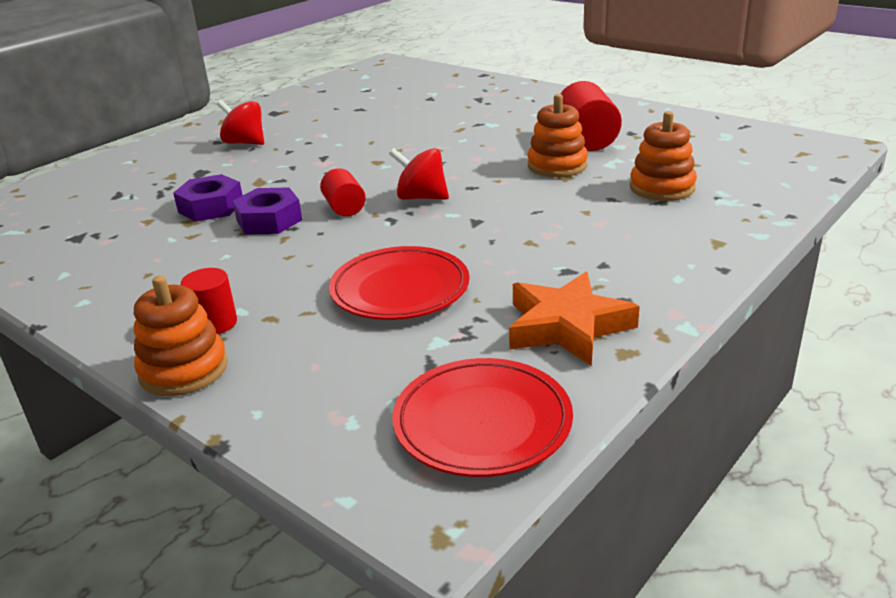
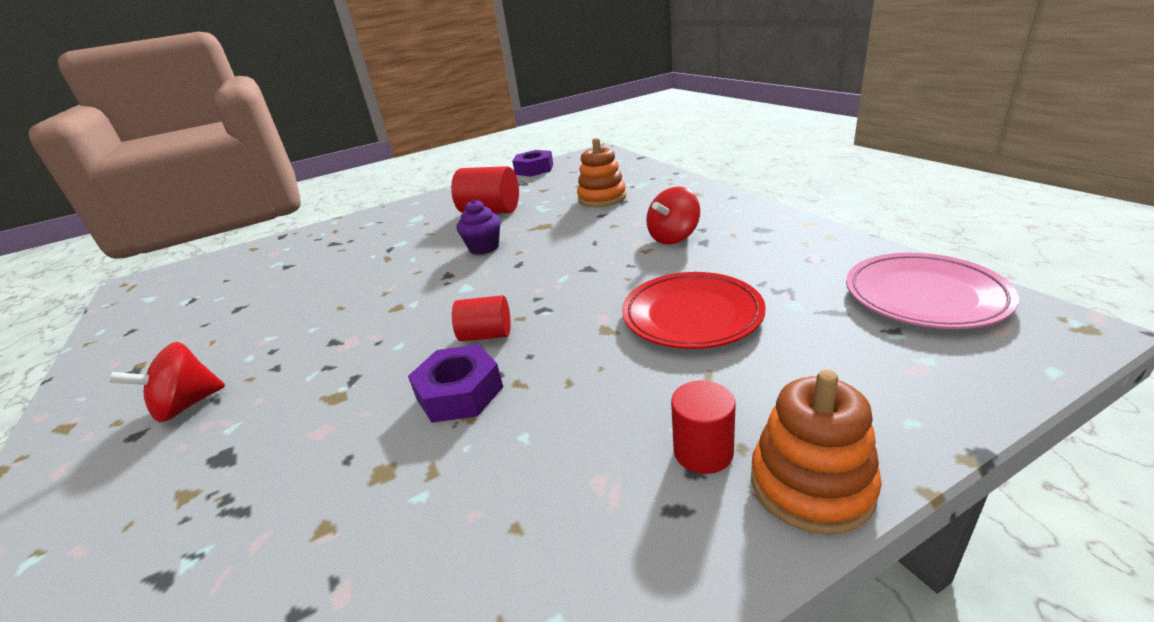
camera: 65 degrees left, 0 degrees up
(211, 207) = (359, 447): purple nut -> purple nut (534, 169)
(421, 197) = (512, 289): red spinning top -> red spinning top (673, 237)
(482, 423) = (924, 296): red plate -> pink plate
(498, 162) = (484, 247): none -> purple cupcake
(557, 166) = (522, 226): orange stacking toy -> none
(567, 326) = (788, 250): orange star -> none

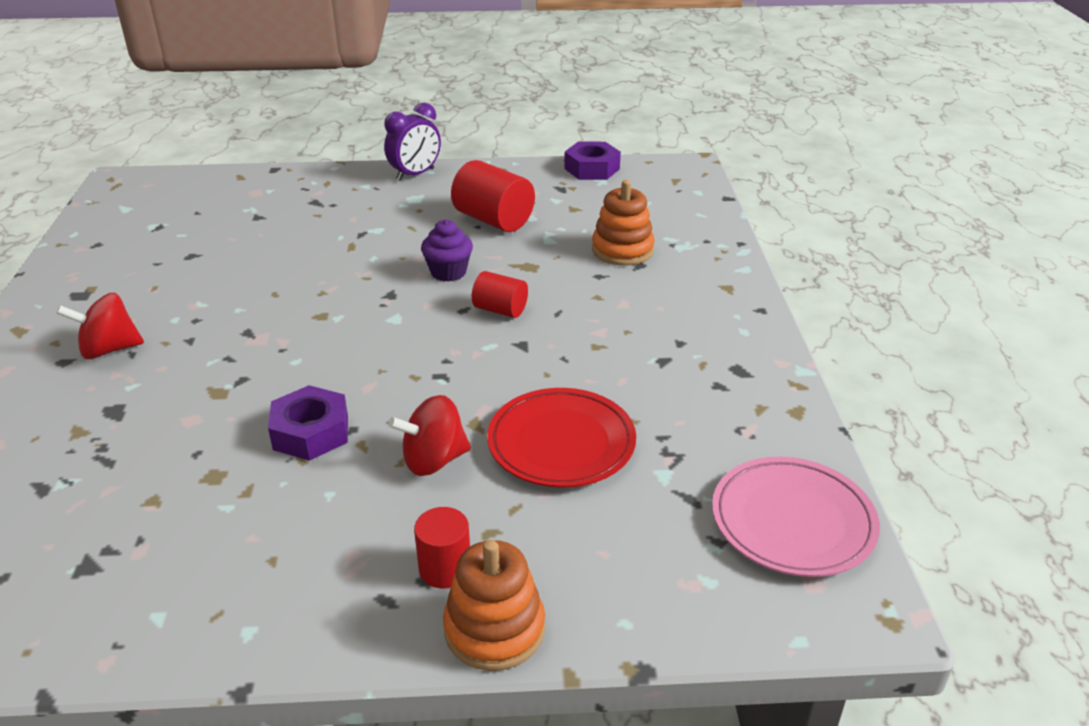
camera: 20 degrees right, 5 degrees up
(405, 207) = (415, 175): none -> purple clock
(486, 335) = (372, 383): red cylinder -> red cylinder (500, 310)
(673, 237) = (639, 341): red spinning top -> red spinning top (434, 460)

